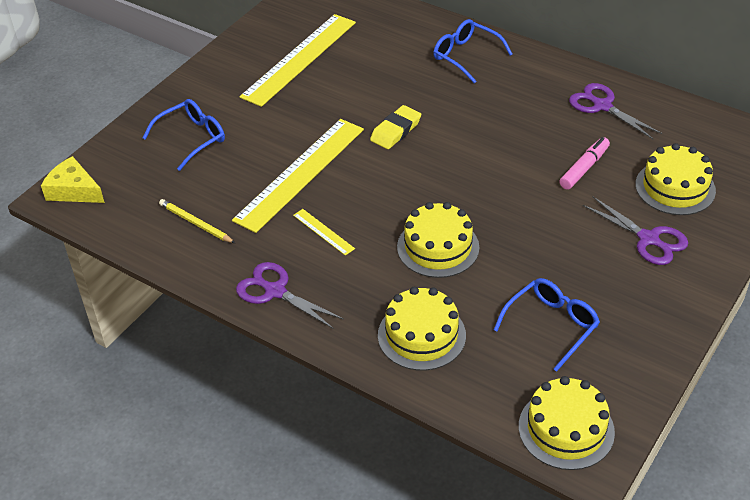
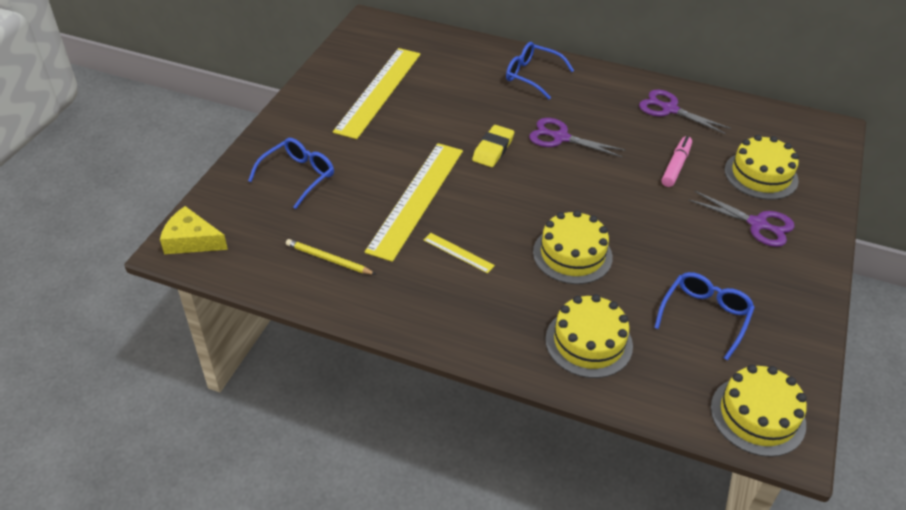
camera: 15 degrees left, 0 degrees up
(275, 291) = (431, 318): purple scissors -> purple scissors (560, 137)

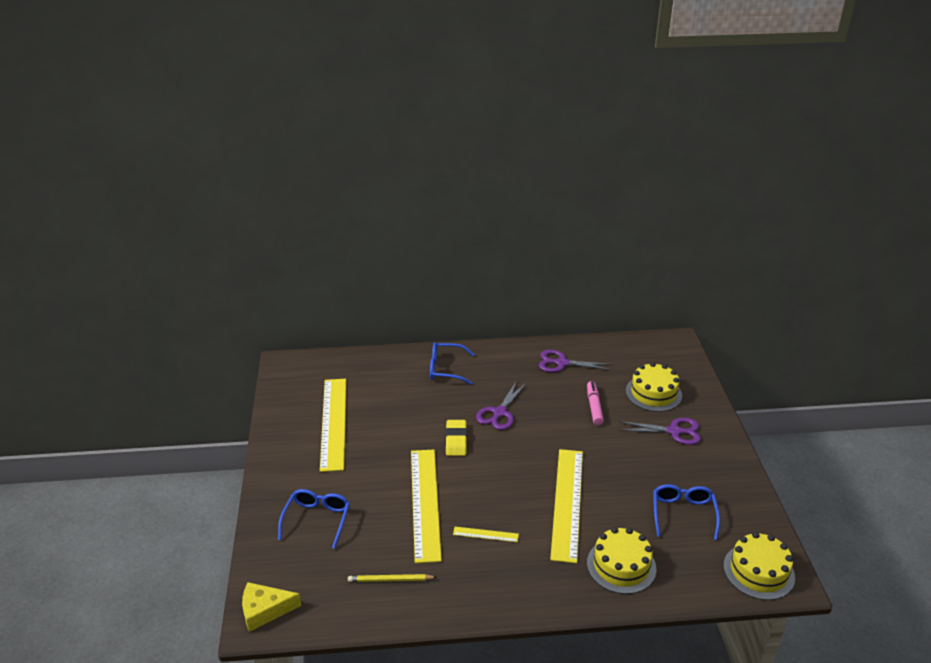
camera: 25 degrees left, 10 degrees down
(560, 137) = (499, 413): purple scissors -> purple scissors turned 60 degrees counterclockwise
(572, 254) = (567, 503): yellow cake -> yellow ruler

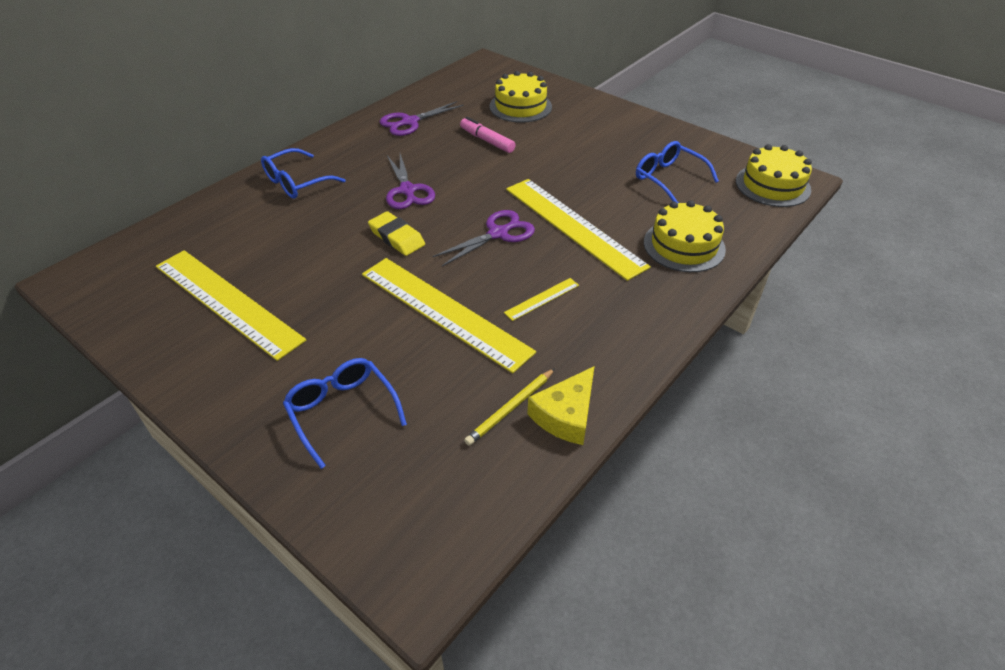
camera: 45 degrees left, 10 degrees up
(265, 610) = (411, 560): yellow cheese -> yellow cheese (566, 415)
(674, 431) = (576, 125): purple scissors -> purple scissors (498, 233)

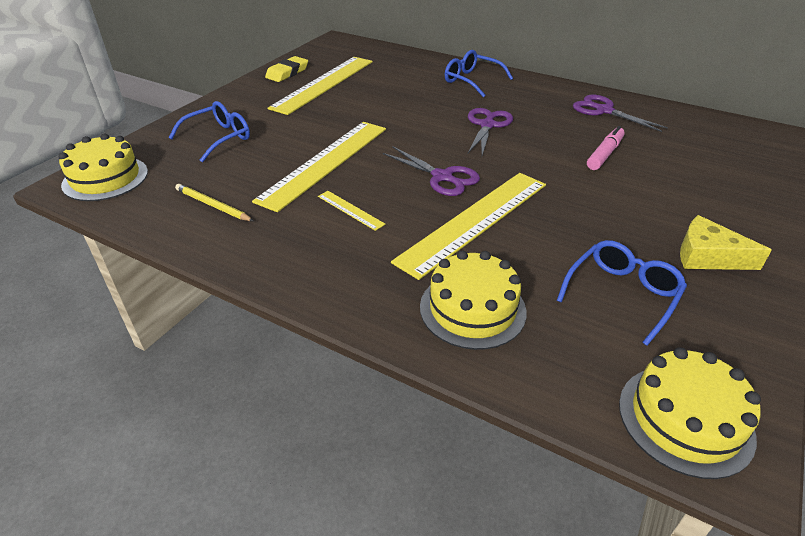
camera: 80 degrees right, 5 degrees down
(396, 237) = (416, 130): yellow eraser -> yellow eraser (287, 73)
(407, 190) = (487, 125): purple scissors -> purple scissors turned 135 degrees clockwise
(520, 106) = (699, 167): yellow cake -> yellow cake (105, 178)
(566, 415) = (201, 234): yellow cheese -> yellow cheese (708, 256)

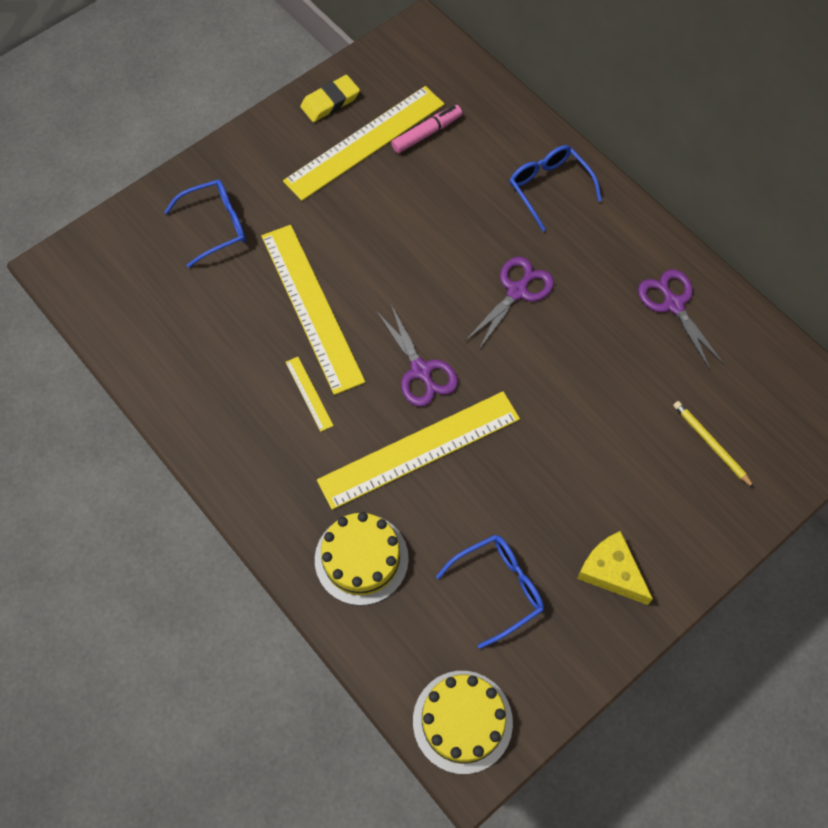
camera: 20 degrees right, 25 degrees up
(105, 178) = (92, 265): yellow cake -> none
(212, 205) = (183, 344): yellow pencil -> yellow pencil (710, 444)
(325, 163) = (311, 307): yellow ruler -> yellow ruler turned 75 degrees counterclockwise
(604, 154) = (617, 388): pink marker -> pink marker (426, 133)

